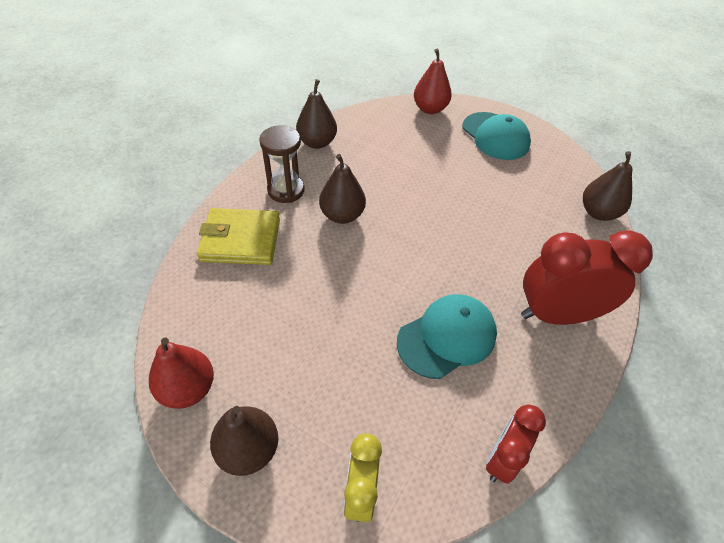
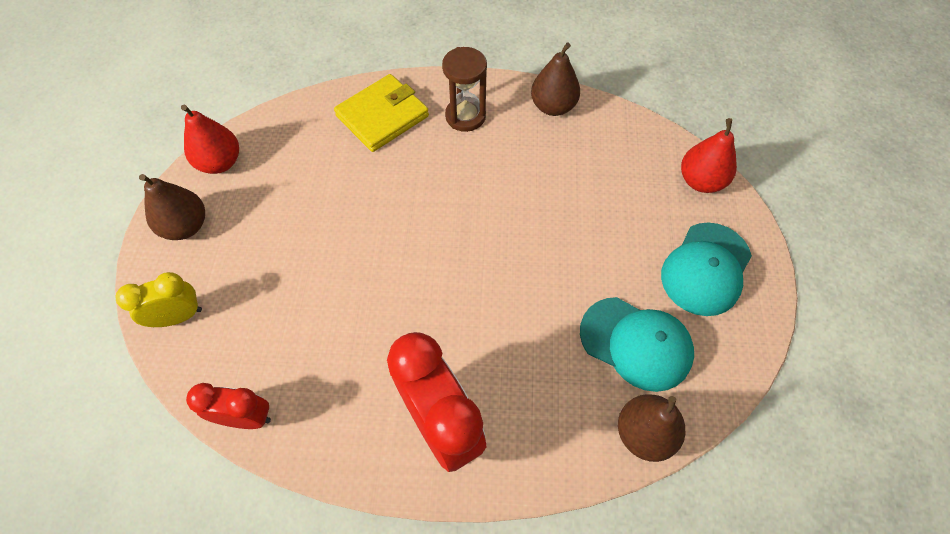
camera: 65 degrees right, 10 degrees up
(240, 240) = (382, 116): yellow wallet -> yellow wallet turned 75 degrees clockwise
(342, 215) = (462, 175): brown pear -> none
(447, 337) = (357, 326): turquoise cap -> turquoise cap (636, 343)

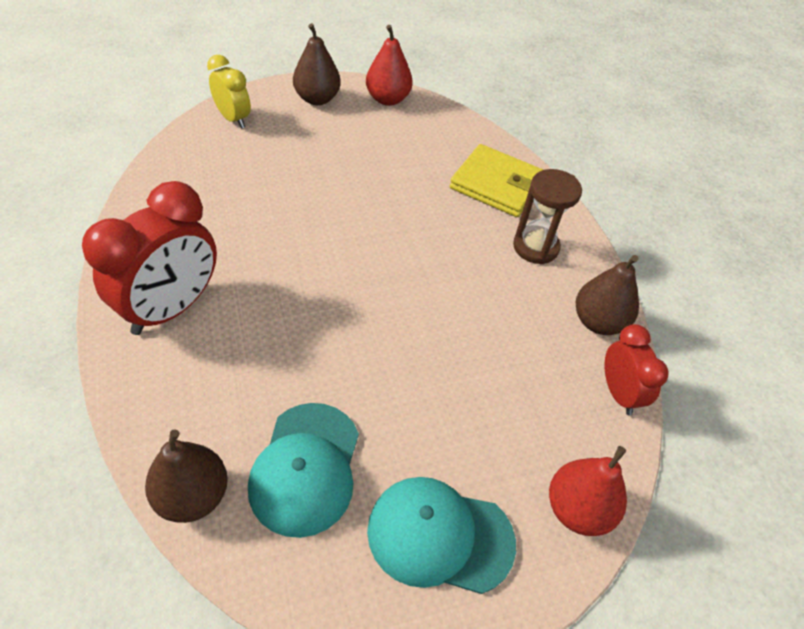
camera: 65 degrees right, 10 degrees down
(246, 417) = (153, 180): red clock -> red clock (618, 393)

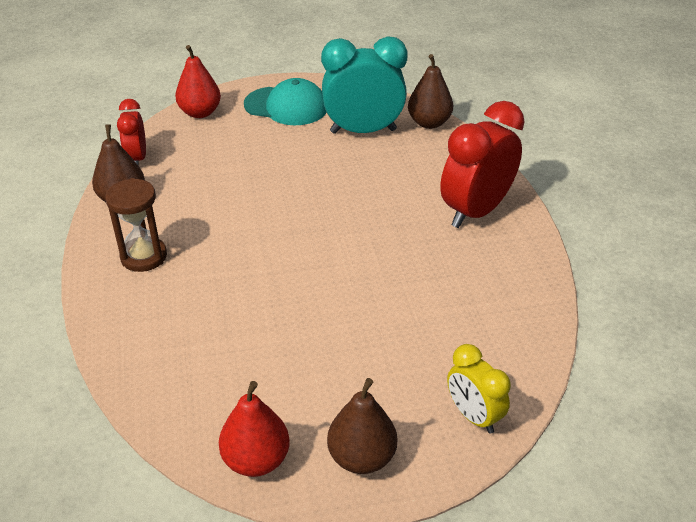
camera: 170 degrees left, 10 degrees down
(305, 468) = (363, 131): turquoise cap -> turquoise clock
(497, 184) = (152, 323): yellow wallet -> none

